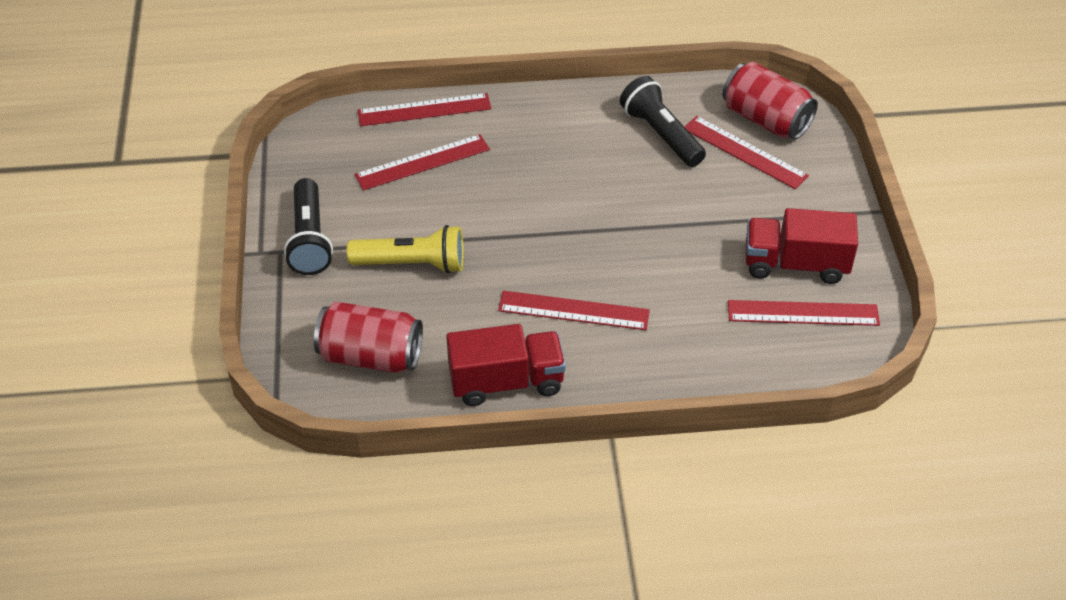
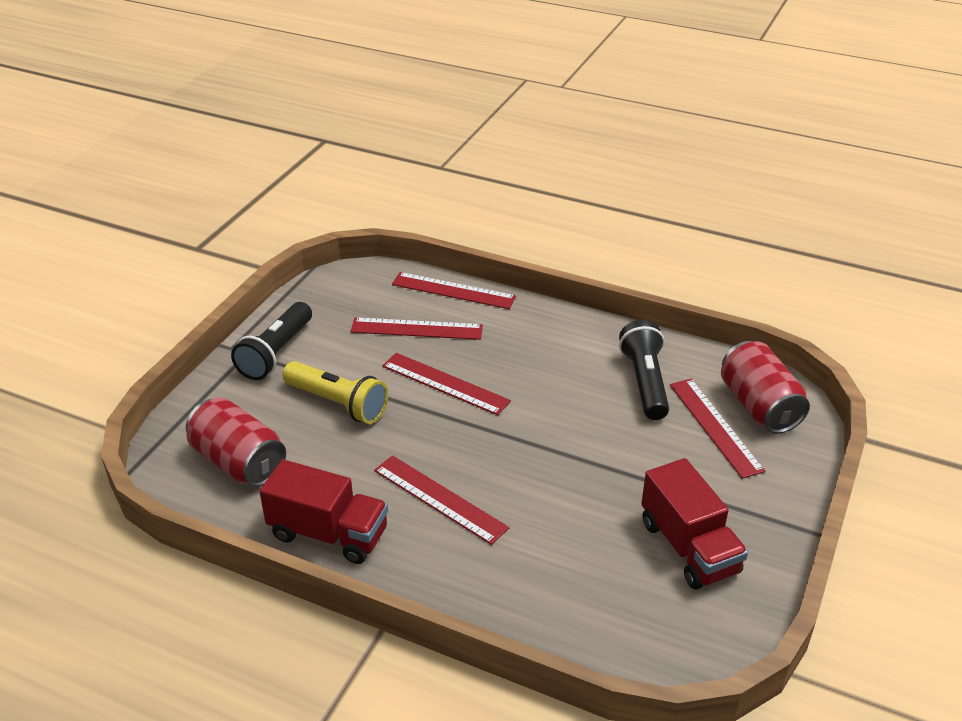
camera: 30 degrees right, 10 degrees down
(795, 264) = (688, 547): red truck -> red truck turned 150 degrees counterclockwise
(803, 313) = (660, 597): red ruler -> red ruler (445, 383)

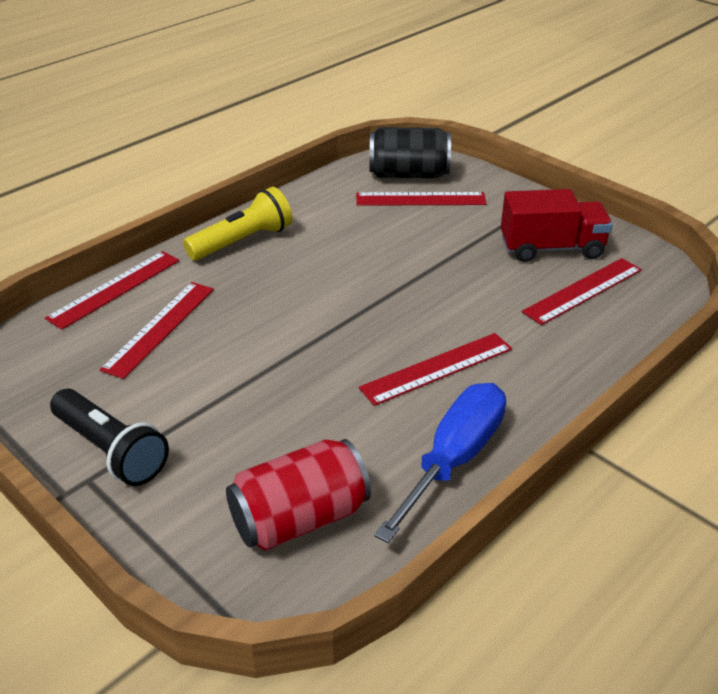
camera: 70 degrees left, 0 degrees up
(328, 533) = (454, 459): red truck -> blue screwdriver
(338, 403) = (246, 413): yellow flashlight -> yellow flashlight (242, 241)
(445, 383) = (266, 328): red ruler -> red ruler (583, 290)
(644, 382) = (344, 216): black flashlight -> none
(759, 406) = (408, 174): red can -> black can

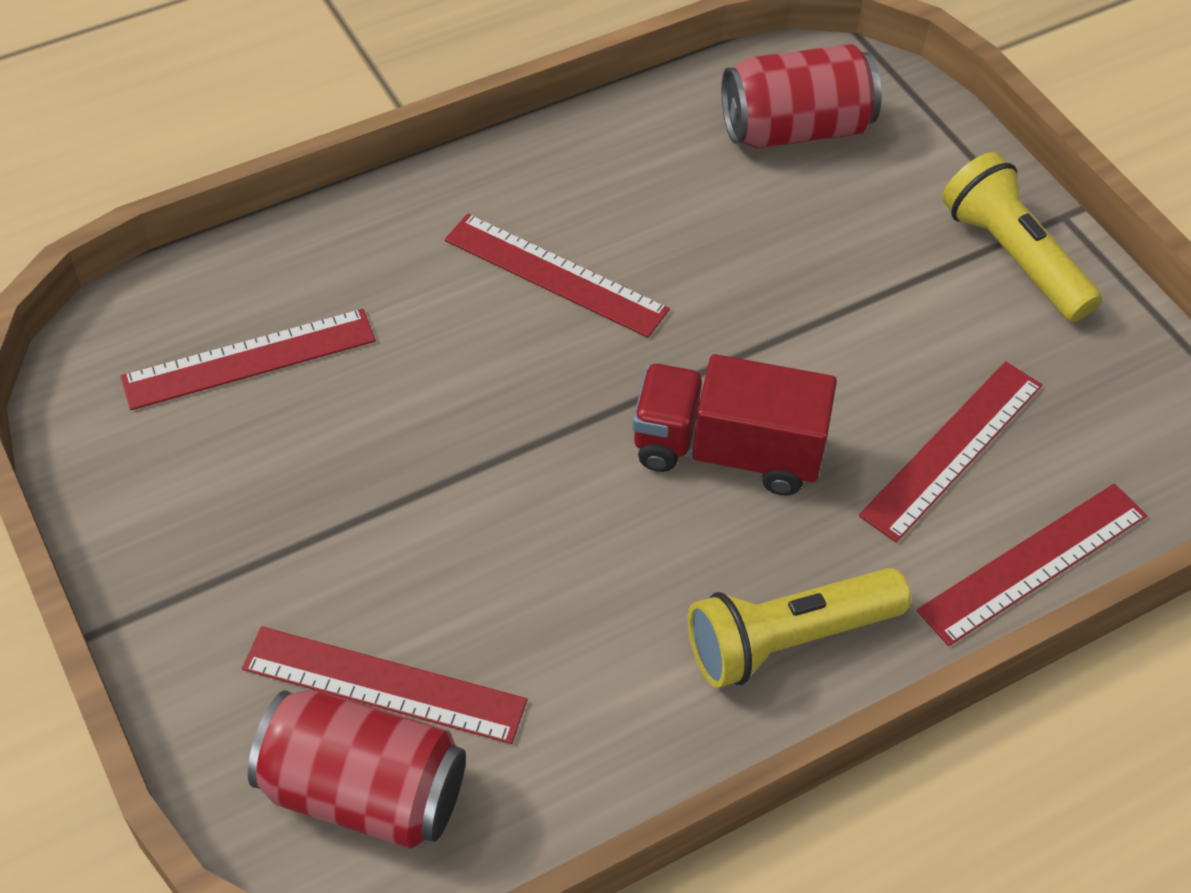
camera: 165 degrees left, 15 degrees up
(111, 450) = (1012, 257): black flashlight -> yellow flashlight
(408, 174) = (364, 791): black can -> red can
(437, 368) = (555, 275): red ruler -> red ruler turned 45 degrees clockwise
(454, 459) = (596, 152): blue screwdriver -> none
(551, 248) = (227, 467): red truck -> red truck (727, 451)

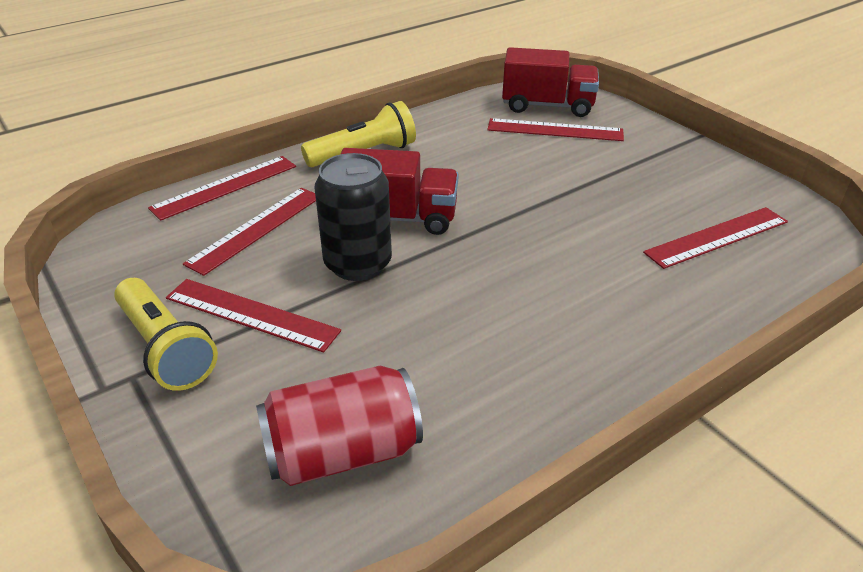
camera: 175 degrees right, 15 degrees down
(364, 791) = (547, 106): red can -> red truck
(555, 275) = (536, 302): red ruler -> red ruler (251, 314)
(789, 362) = (358, 264): none -> black can

